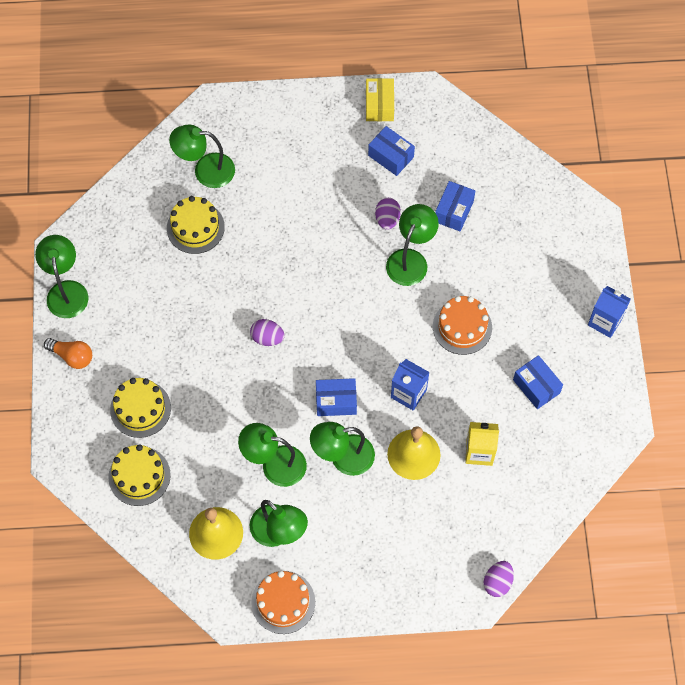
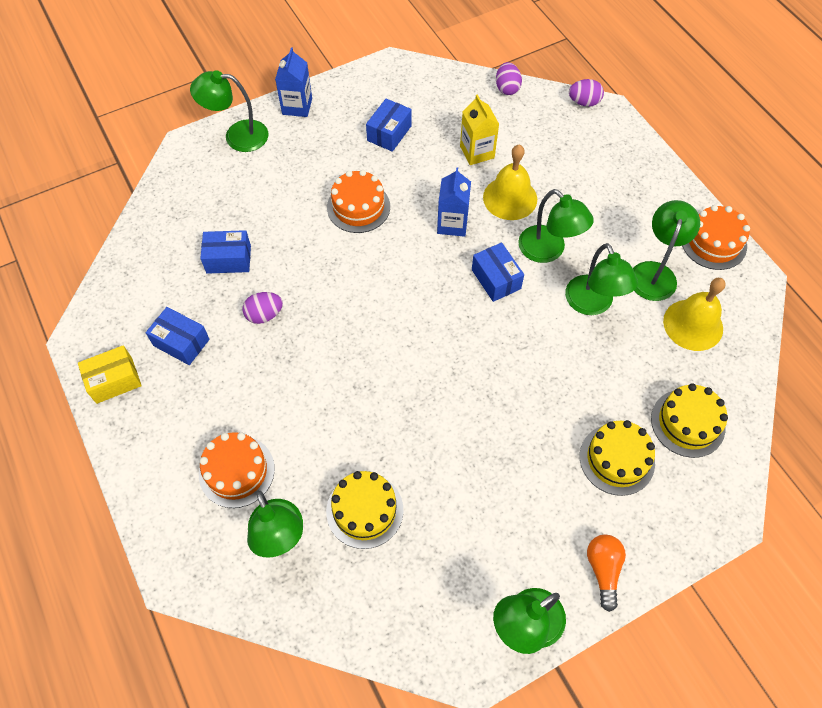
camera: 115 degrees left, 5 degrees down
(267, 160) = (236, 471): none -> orange cake
(267, 338) = (463, 370): purple egg -> purple egg (507, 88)
(391, 156) = (181, 342): blue box -> blue box turned 75 degrees counterclockwise
(410, 259) = (304, 276): green lamp -> green lamp (237, 136)

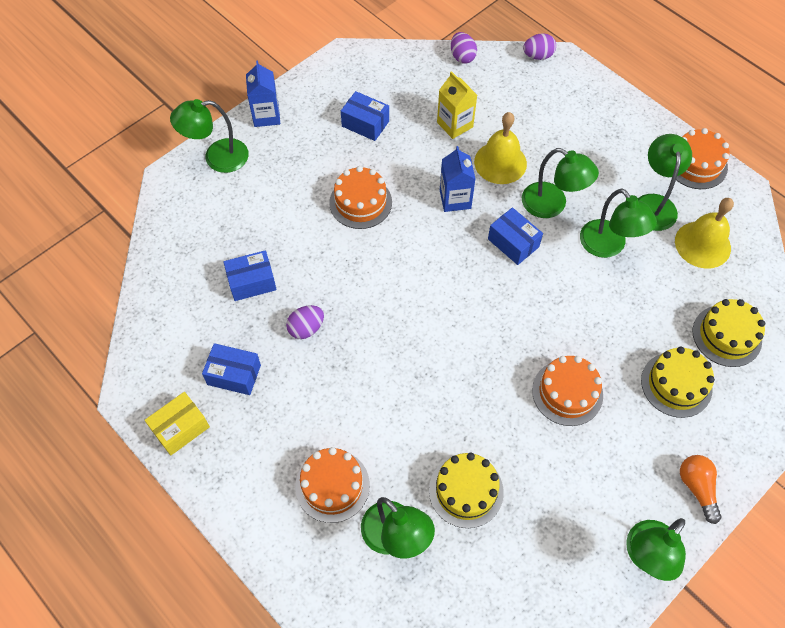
camera: 15 degrees left, 0 degrees up
(389, 133) = (365, 124): blue box -> blue box turned 75 degrees counterclockwise
(500, 439) = (567, 392): none -> orange cake

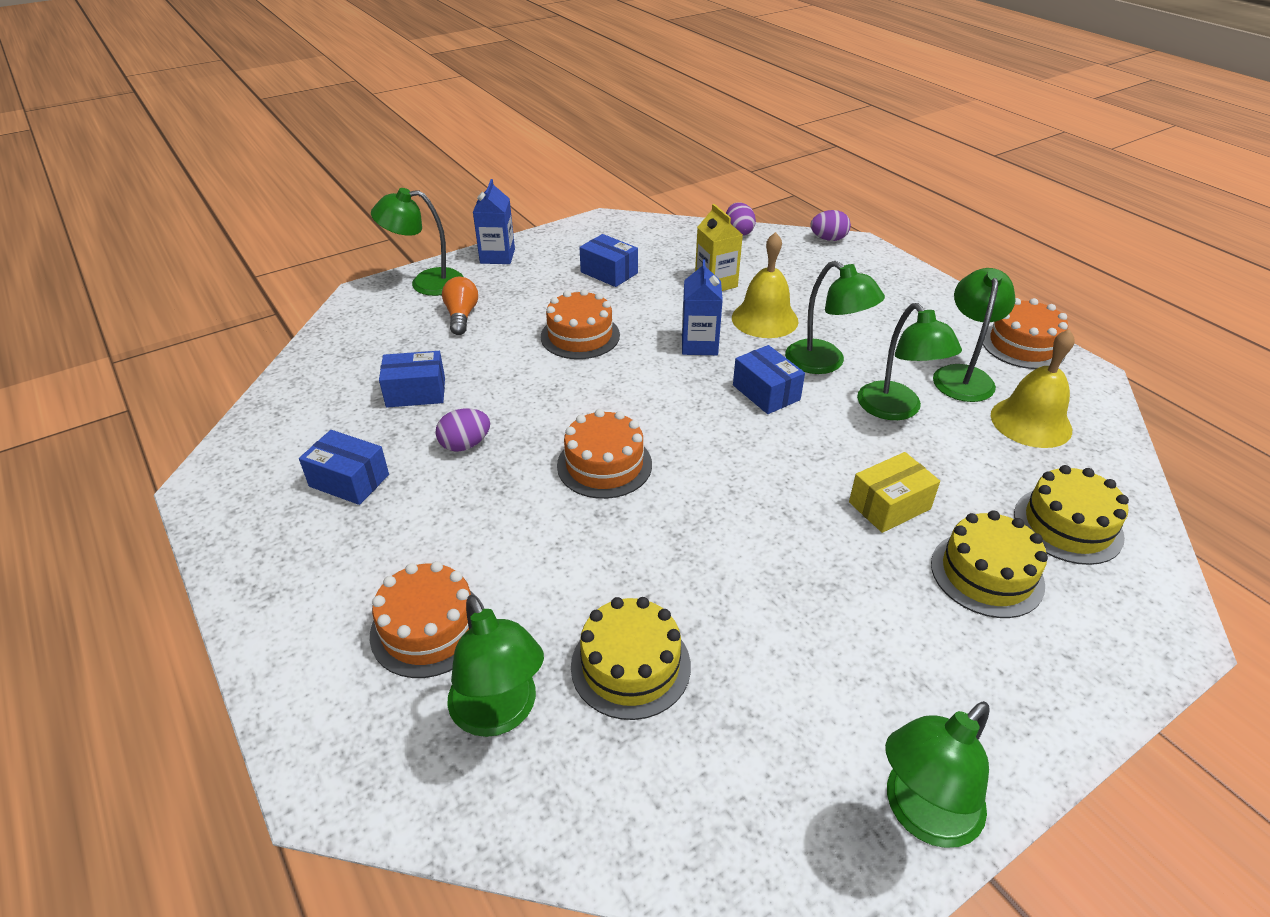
camera: 10 degrees right, 20 degrees down
(180, 428) = (249, 529): yellow box -> yellow box (889, 505)
(567, 392) = (814, 561): orange cake -> orange cake (604, 465)
(697, 488) = (1018, 720): orange light bulb -> orange light bulb (461, 316)

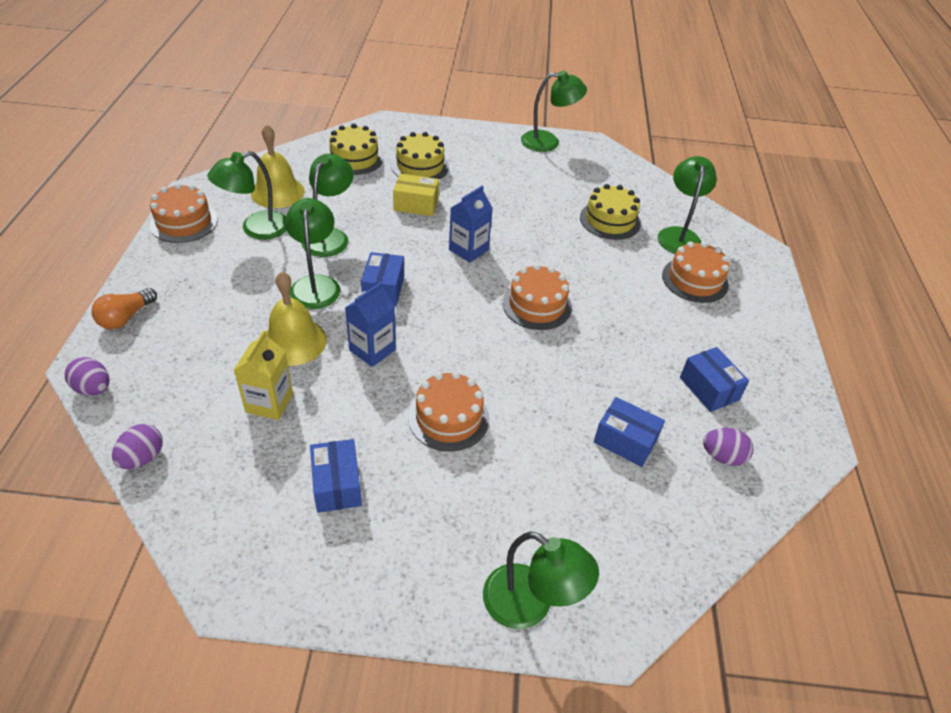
camera: 145 degrees left, 5 degrees up
(461, 316) = (529, 516): orange light bulb -> orange light bulb (126, 317)
(465, 445) = (615, 370): purple egg -> purple egg (722, 457)
(497, 256) = (416, 604): blue carton -> blue carton (468, 250)

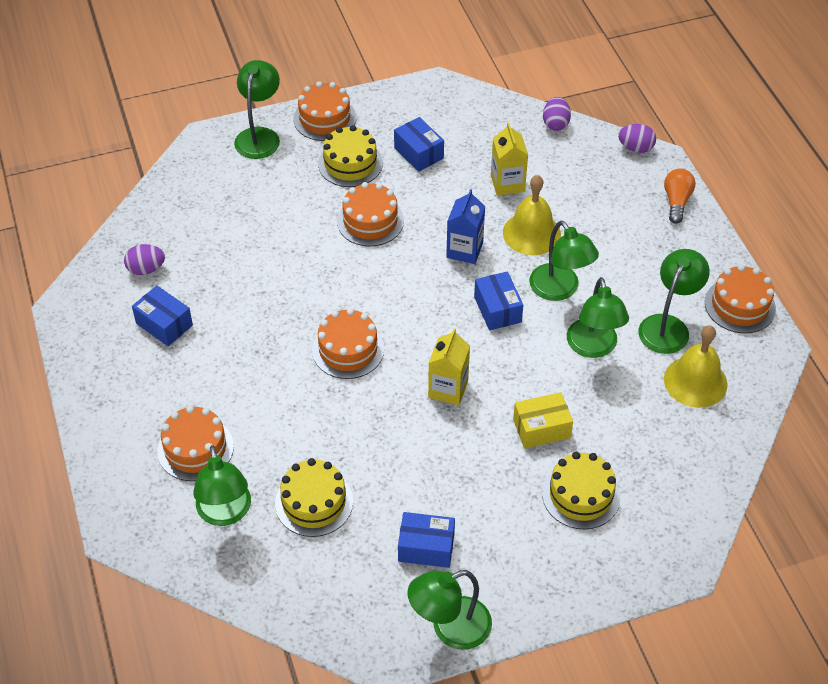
camera: 160 degrees right, 5 degrees up
(354, 158) = (664, 473): yellow cake -> yellow cake (350, 163)
(424, 598) = (325, 118): none -> orange cake
(468, 250) = (448, 389): blue carton -> yellow carton
(530, 605) = (259, 136): green lamp -> green lamp turned 90 degrees clockwise
(625, 441) = (227, 253): blue box -> blue box (426, 547)

